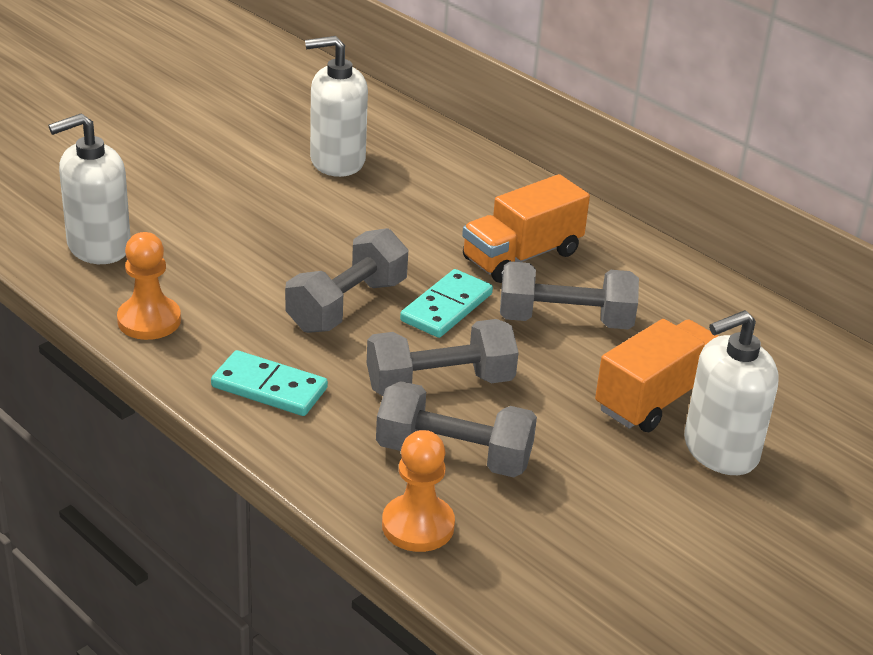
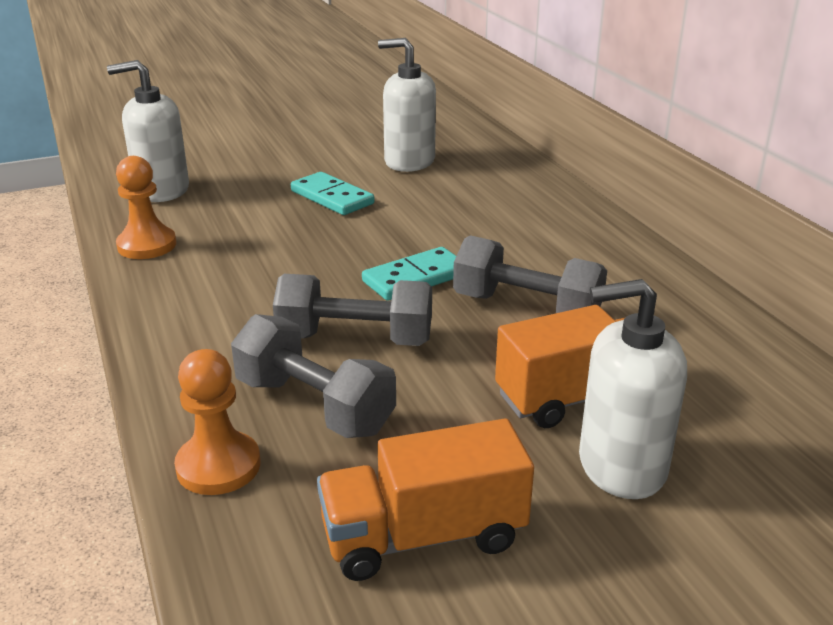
camera: 25 degrees right, 5 degrees down
(269, 387) = (195, 312): turquoise domino -> turquoise domino (332, 197)
(347, 305) = (324, 261): grey dumbbell -> none
(522, 256) = (522, 250): orange truck -> orange truck (423, 536)

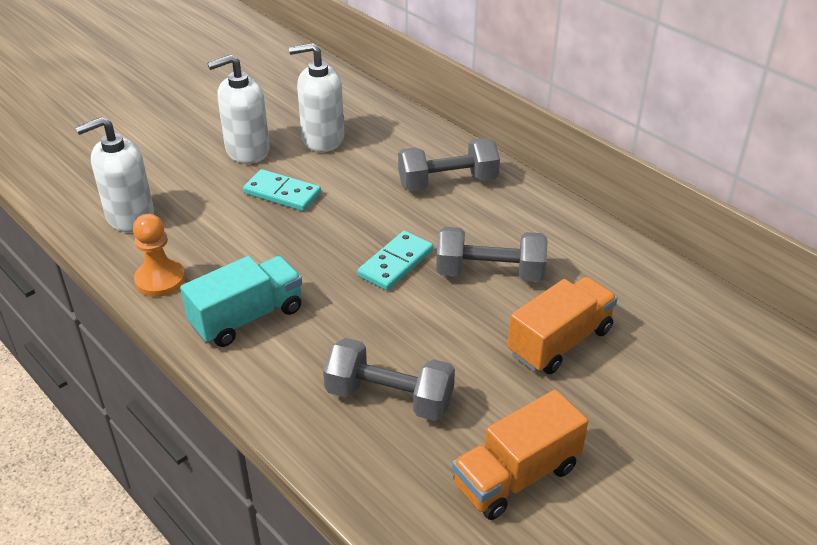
camera: 20 degrees left, 10 degrees up
(210, 294) = (247, 317): none -> turquoise truck
(218, 466) = (354, 464): orange pawn -> none
(355, 339) = (384, 332): grey dumbbell -> grey dumbbell (447, 182)
(621, 465) = (609, 389): white soap dispenser -> white soap dispenser (247, 150)

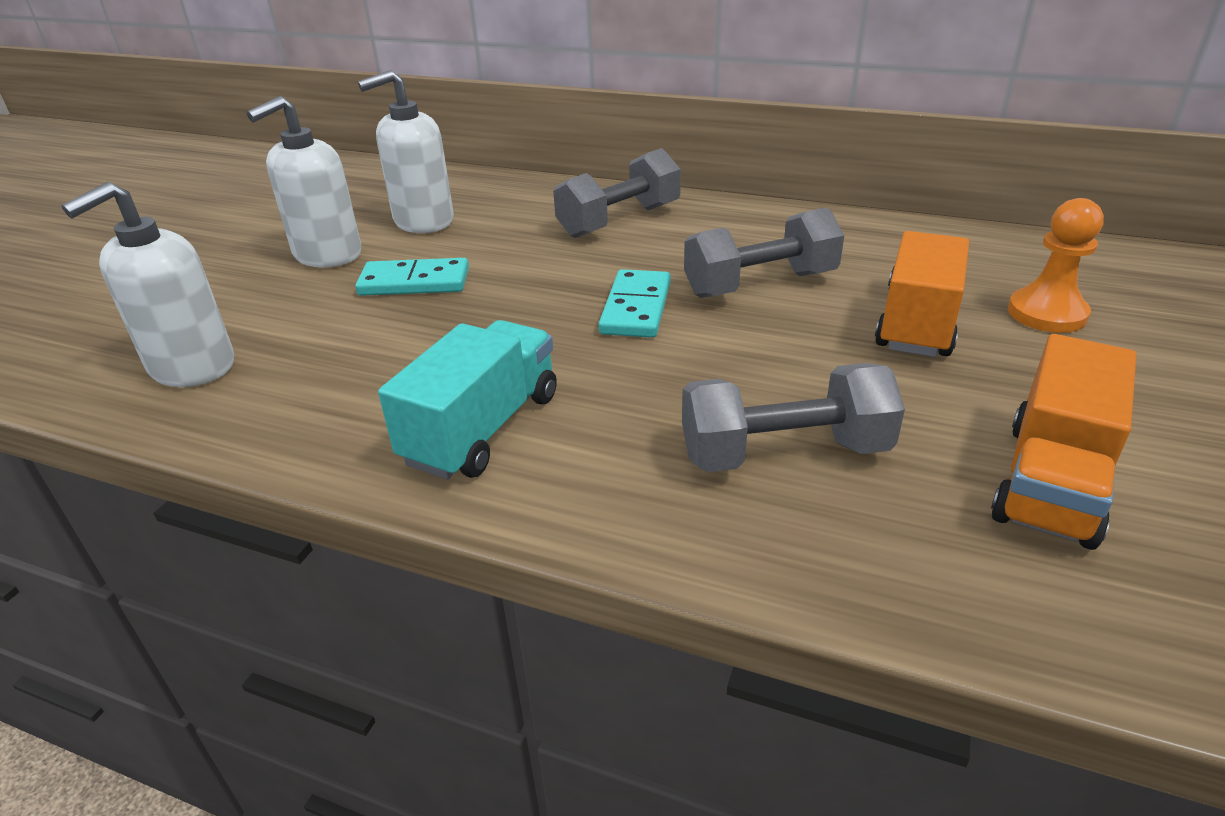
camera: 25 degrees left, 5 degrees down
(160, 280) = (300, 427): orange pawn -> orange pawn (1046, 313)

